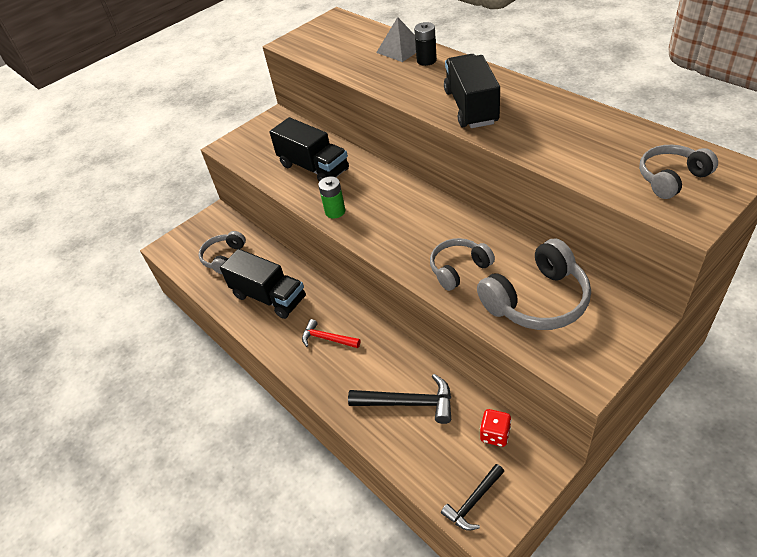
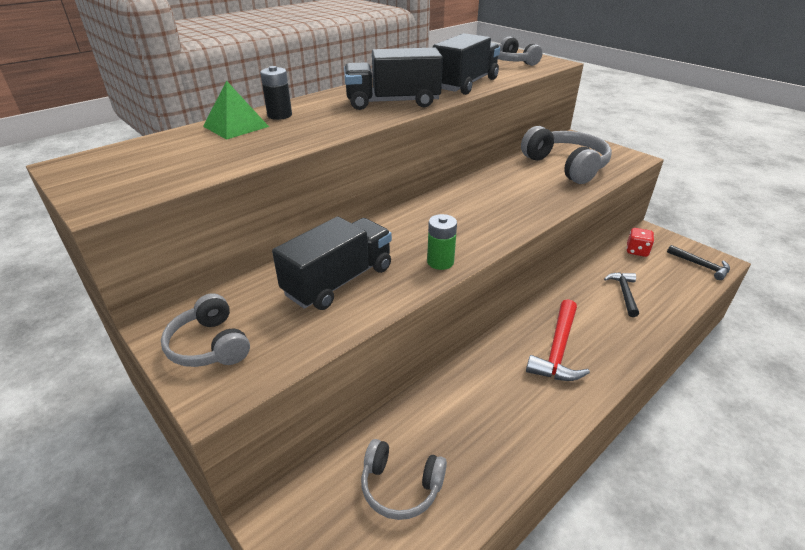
camera: 95 degrees left, 10 degrees down
(269, 297) = (492, 412): black truck -> black truck (465, 84)
(327, 338) = (558, 350): red hammer -> red hammer, size x1.55
(400, 49) = (235, 126): grey pyramid -> green pyramid
(408, 403) = (624, 293): black hammer -> black hammer, size x0.65
(459, 269) = (534, 193): grey headphones -> grey headphones (210, 345)

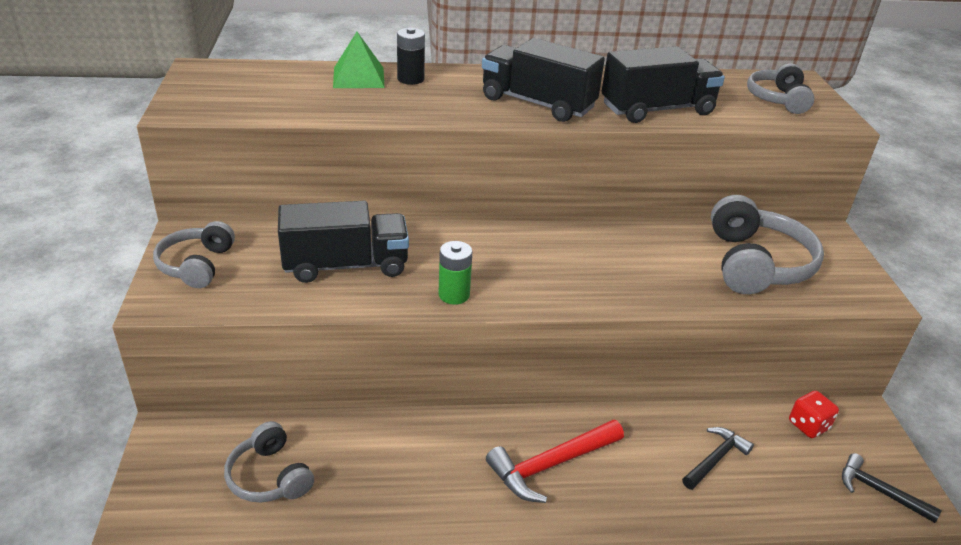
camera: 35 degrees right, 0 degrees up
(700, 265) = (879, 491): black hammer -> black hammer turned 135 degrees clockwise

